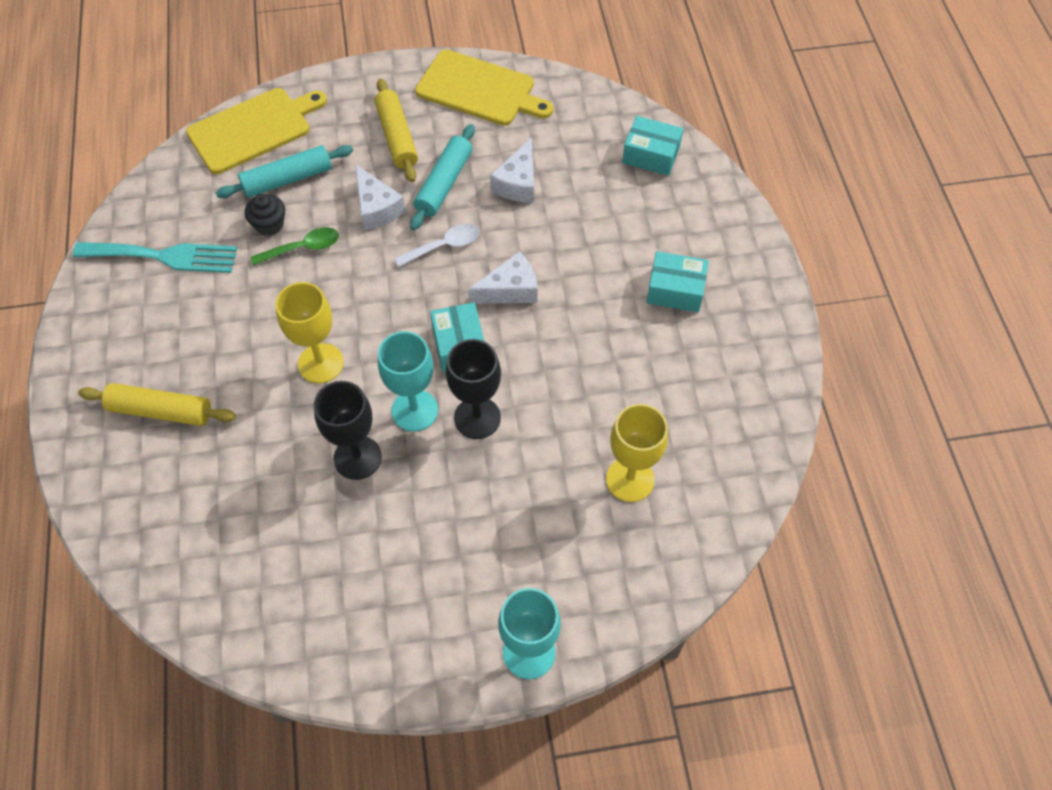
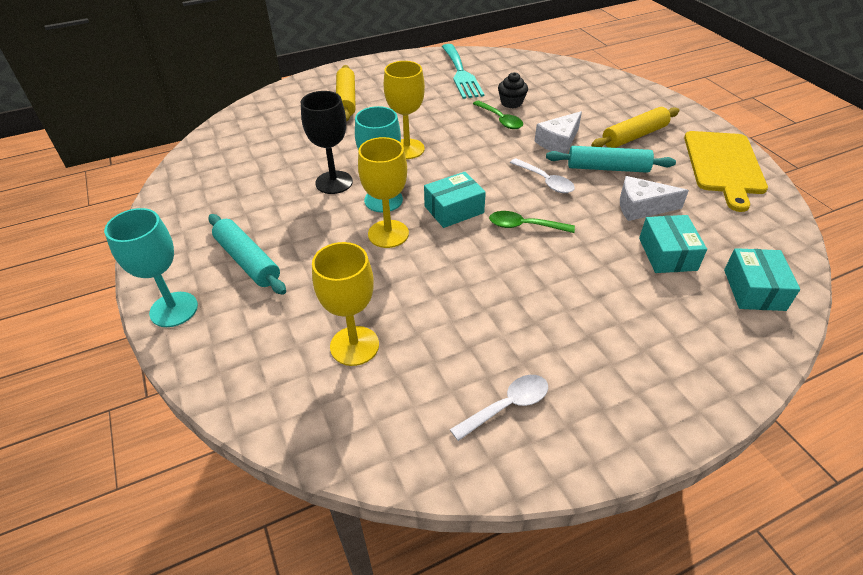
camera: 75 degrees right, 15 degrees down
(253, 129) = (587, 78): yellow cutting board -> none
(287, 179) = (555, 100): turquoise rolling pin -> turquoise rolling pin (248, 261)
(477, 418) = (388, 234): black goblet -> yellow goblet
(510, 290) = (524, 226): white cheese -> green spoon
(675, 290) = (593, 341): turquoise box -> turquoise box (667, 254)
(726, 375) = (507, 406): none -> white spoon

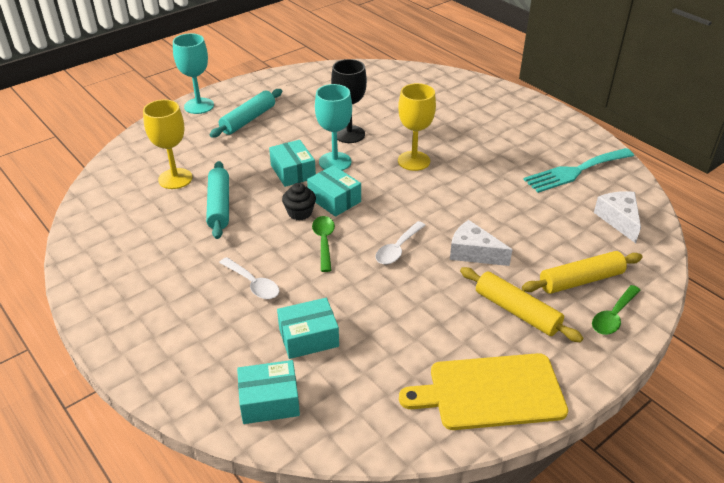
camera: 75 degrees right, 5 degrees down
(346, 100) = (477, 115): yellow rolling pin -> yellow rolling pin (580, 280)
(388, 234) = (293, 172): yellow goblet -> turquoise box
(500, 120) = (495, 209): green spoon -> green spoon (613, 316)
(507, 406) = (126, 252): white spoon -> white spoon (253, 284)
(511, 103) = (535, 212): black cupcake -> black cupcake (300, 212)
(607, 168) = (440, 291): turquoise rolling pin -> turquoise rolling pin (219, 206)
(641, 207) = (378, 318): white cheese -> white cheese (618, 220)

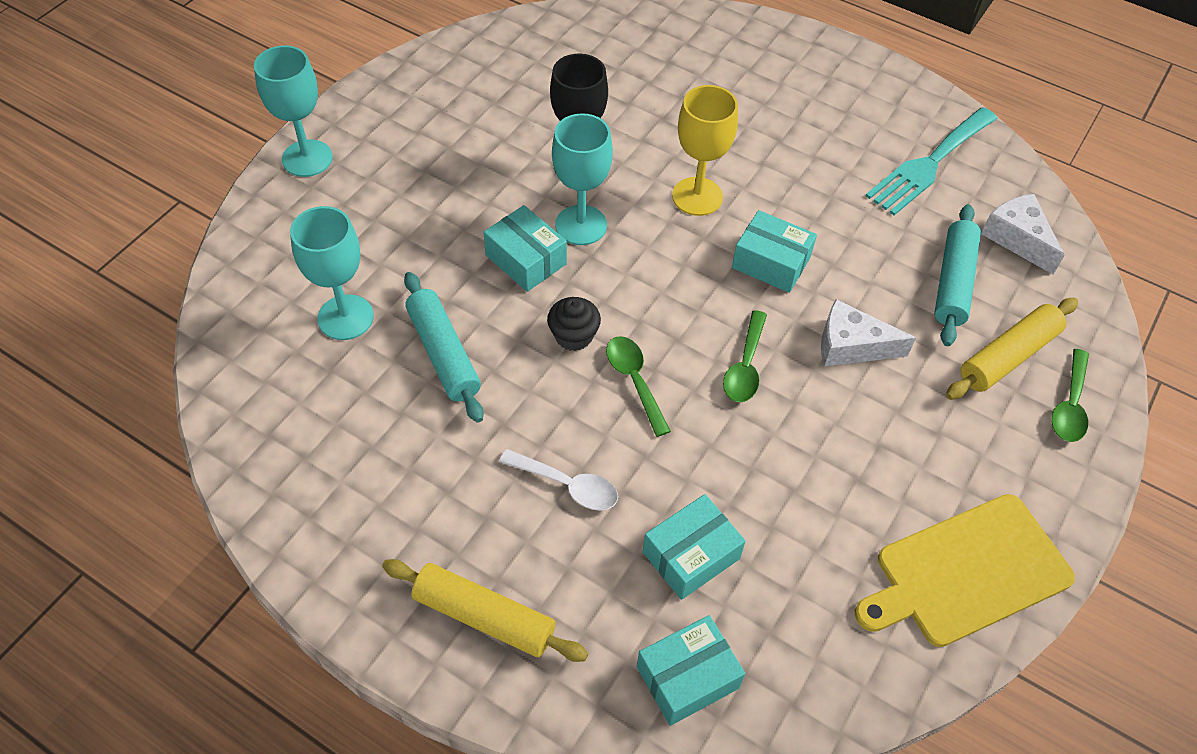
camera: 20 degrees left, 15 degrees up
(175, 179) = (345, 317): yellow goblet -> turquoise goblet
(248, 120) = (404, 170): turquoise rolling pin -> turquoise rolling pin (953, 282)
(334, 199) = (613, 298): turquoise box -> turquoise box (771, 263)
(397, 249) = (745, 366): white spoon -> green spoon
(517, 311) = (947, 431): yellow rolling pin -> yellow rolling pin (484, 617)

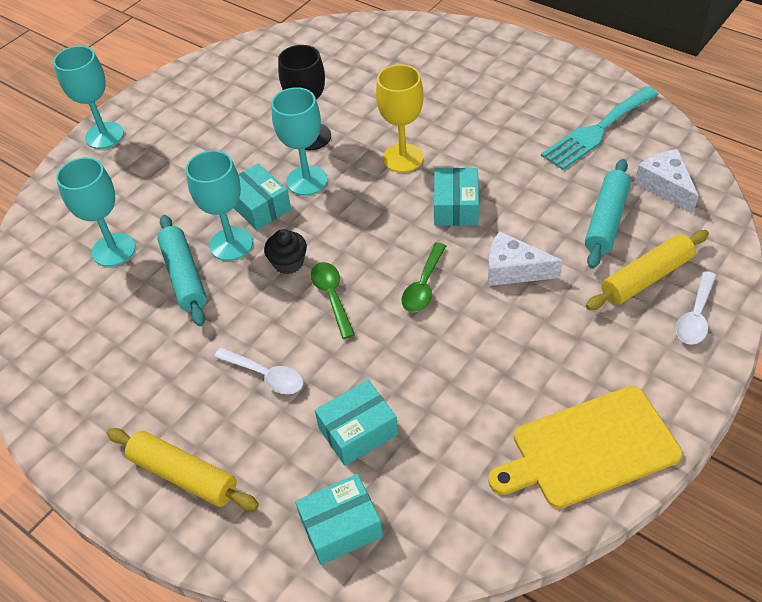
camera: 10 degrees right, 5 degrees down
(497, 310) = (231, 244): none -> turquoise goblet
(771, 263) = (456, 207): turquoise box -> turquoise box turned 60 degrees clockwise
(1069, 405) = (695, 316): green spoon -> white spoon

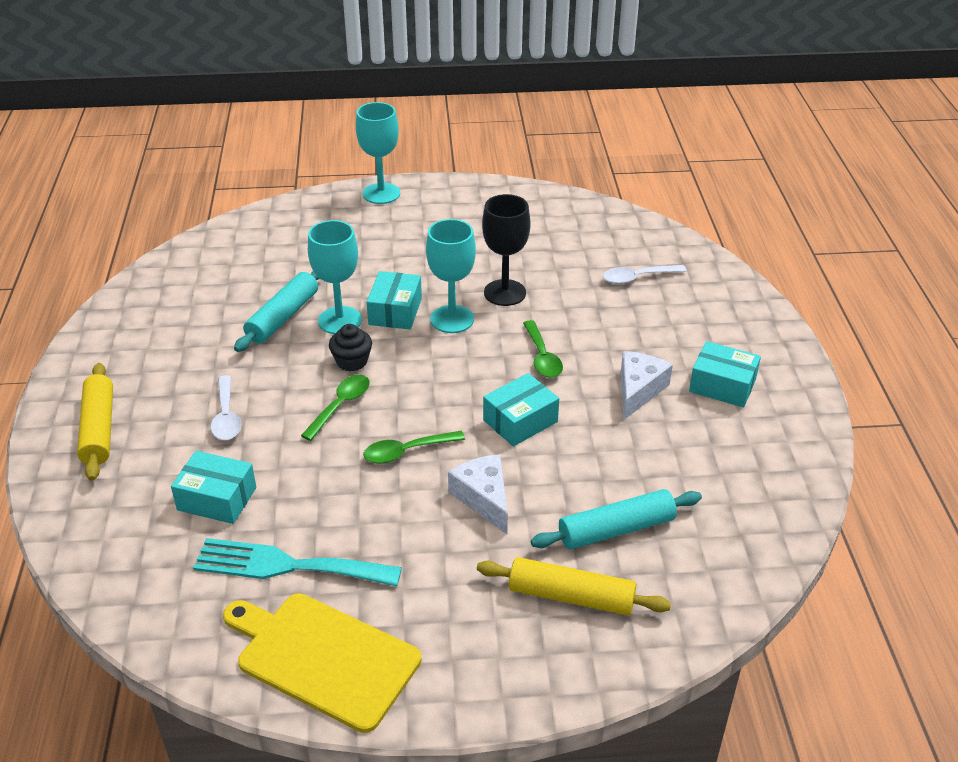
camera: 45 degrees right, 10 degrees down
(113, 250) = (273, 268): turquoise goblet -> none
(341, 527) = (117, 541): turquoise box -> turquoise box (722, 385)
(403, 158) = (542, 357): yellow goblet -> green spoon
(597, 130) = (733, 461): turquoise fork -> turquoise fork (287, 565)
(665, 186) = (714, 550): white cheese -> white cheese (638, 390)
(695, 316) = (558, 659): white spoon -> white spoon (637, 278)

